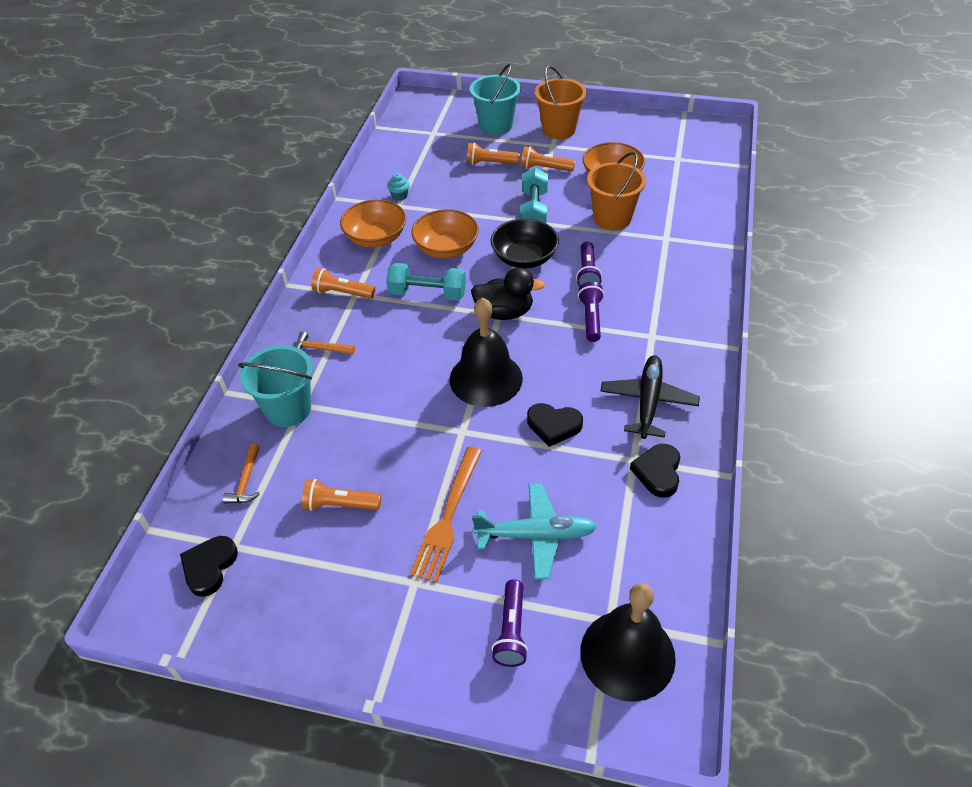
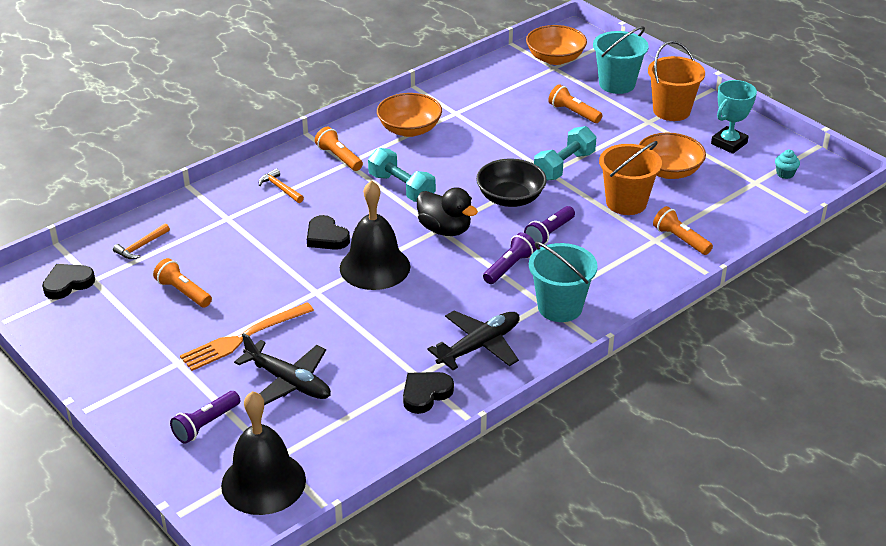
camera: 35 degrees right, 10 degrees down
(288, 409) = (215, 216): turquoise bucket -> turquoise bucket (560, 307)
(399, 196) = (465, 106): turquoise cupcake -> turquoise cupcake (785, 174)
(446, 248) = (455, 162): orange bowl -> orange bowl (555, 58)
(535, 535) = (288, 381): turquoise plane -> black plane
(545, 168) = (617, 137): orange flashlight -> orange flashlight (680, 239)
(553, 425) = (386, 323): black heart -> black heart (326, 237)
(626, 137) = (729, 143): none -> turquoise trophy

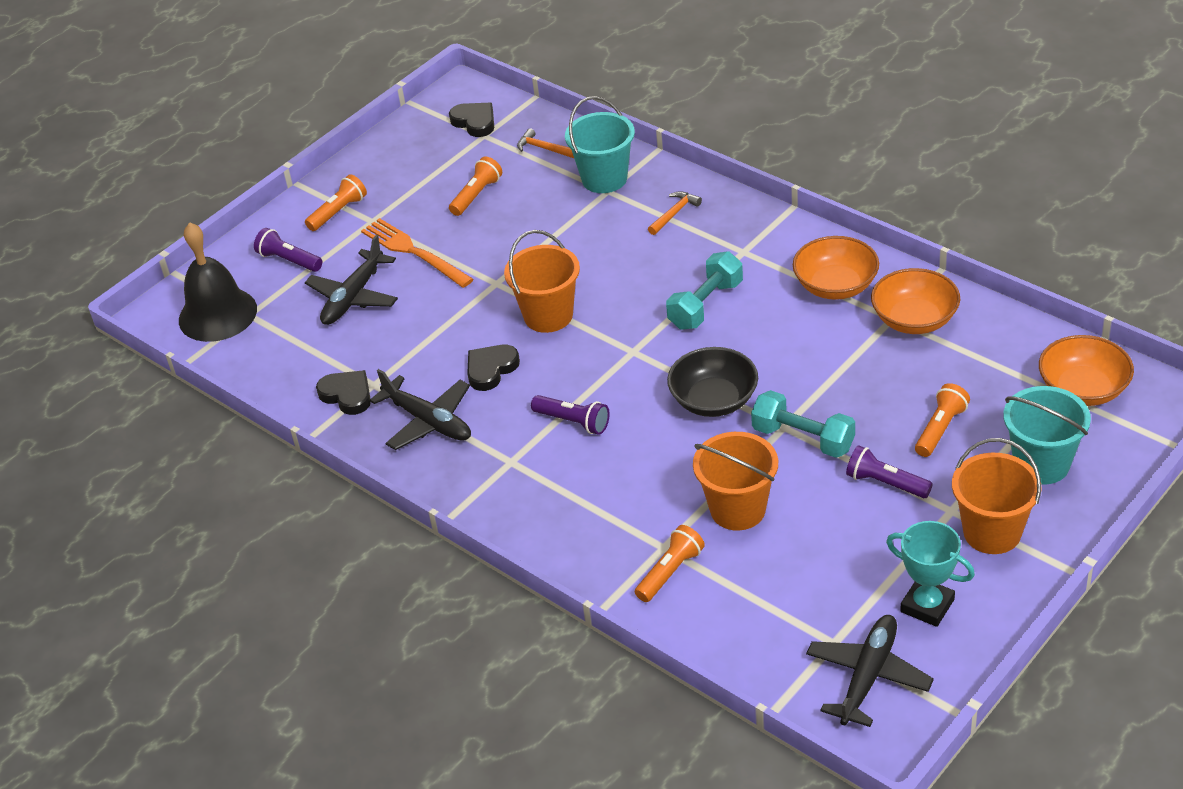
camera: 85 degrees right, 5 degrees up
(326, 237) = (593, 268): black heart -> black heart (491, 369)
(339, 157) = (751, 242): orange flashlight -> orange flashlight (338, 212)
(375, 267) = (548, 315): black bell -> orange bucket
(445, 229) = (632, 356): black duck -> none
(549, 233) = (649, 446): purple flashlight -> purple flashlight (885, 483)
(560, 307) = (507, 476): turquoise bucket -> turquoise bucket (604, 179)
(669, 171) = (829, 545): orange bowl -> orange bowl (914, 319)
(785, 174) = (868, 676): turquoise cupcake -> black plane

